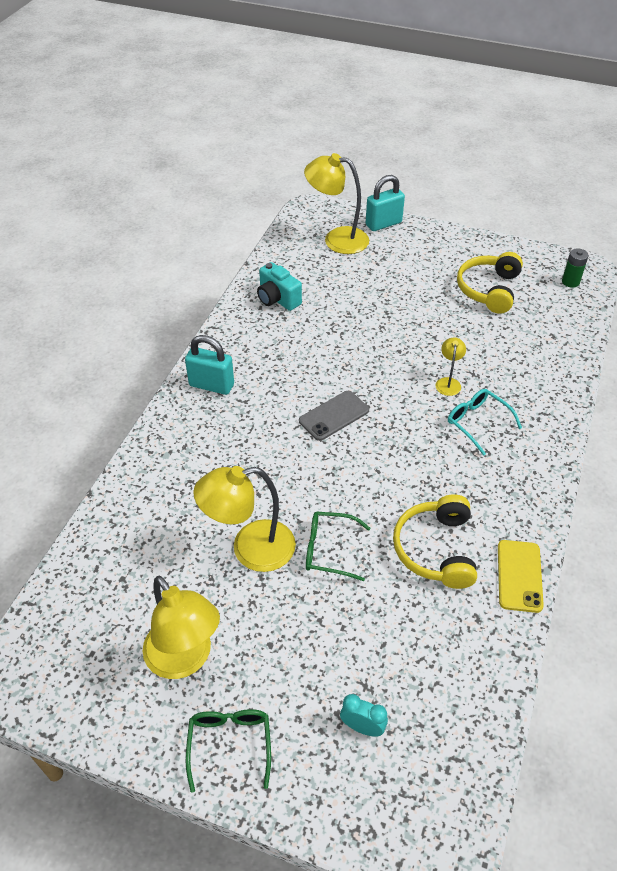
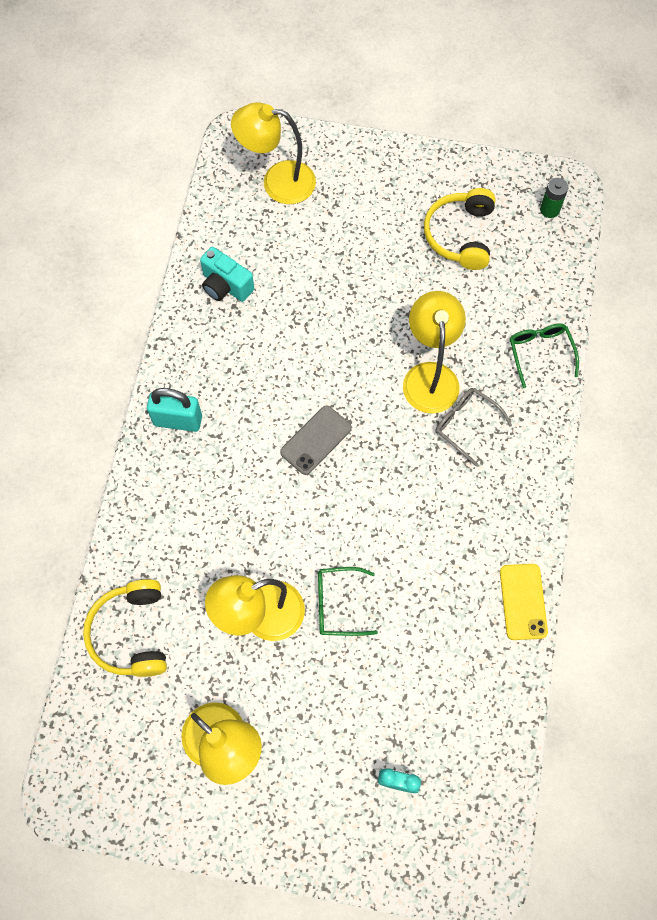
camera: 10 degrees left, 20 degrees up
(230, 744) = (283, 820): green glasses -> green glasses (540, 353)
(383, 224) = (328, 148): turquoise padlock -> none
(435, 549) = (440, 586): yellow headphones -> yellow headphones (131, 633)
(448, 382) = (430, 376): yellow lamp -> yellow lamp, size x2.05
(477, 422) = (466, 425): turquoise glasses -> grey glasses

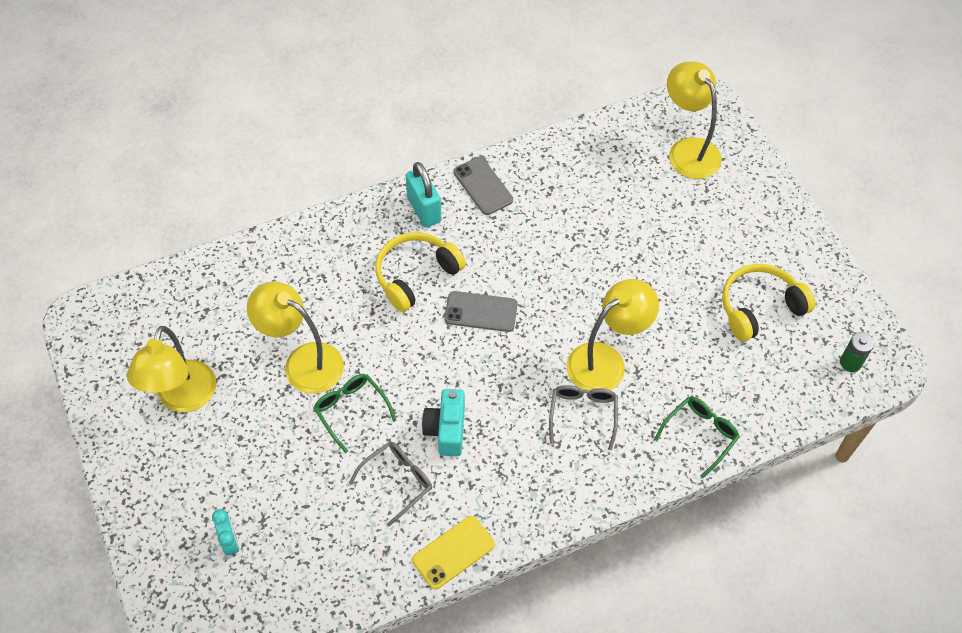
camera: 55 degrees right, 10 degrees down
(131, 633) = (231, 284): yellow headphones -> yellow headphones (415, 275)
(190, 358) = (483, 186): none -> grey phone
(225, 286) = (564, 172): turquoise camera -> turquoise camera (446, 430)
(431, 607) = (397, 481): none -> grey glasses

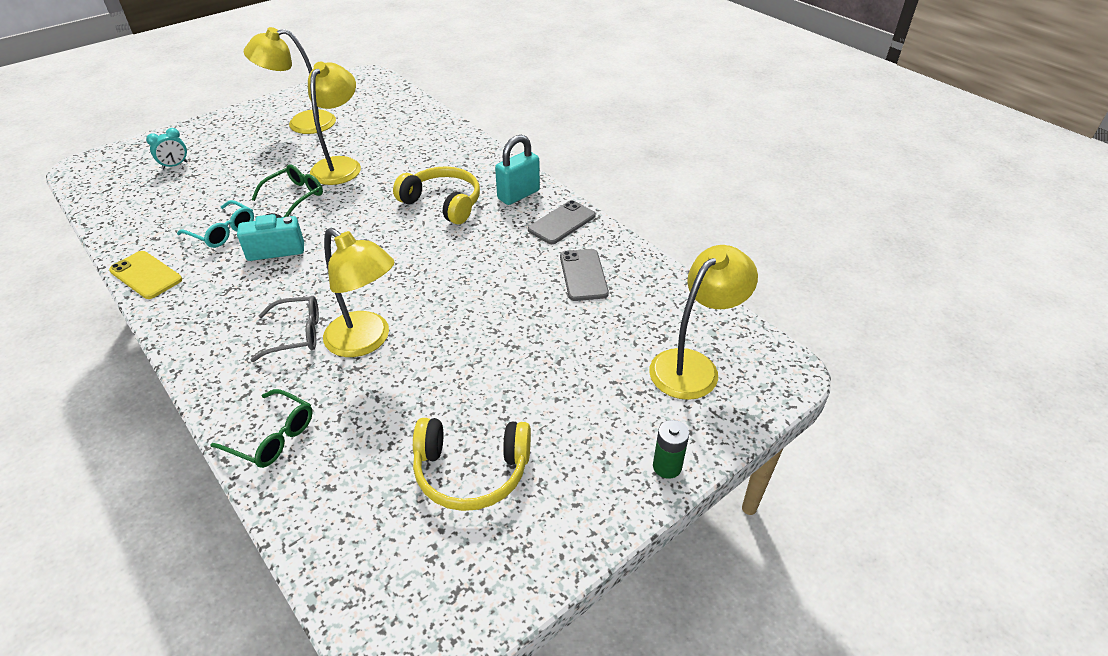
camera: 75 degrees right, 15 degrees down
(397, 481) = (223, 232): grey glasses -> turquoise glasses
(481, 312) = (411, 247): grey phone -> grey phone (583, 275)
(759, 307) = (471, 472): yellow headphones -> yellow headphones turned 135 degrees clockwise
(850, 362) = (399, 597): green battery -> green battery (667, 466)

